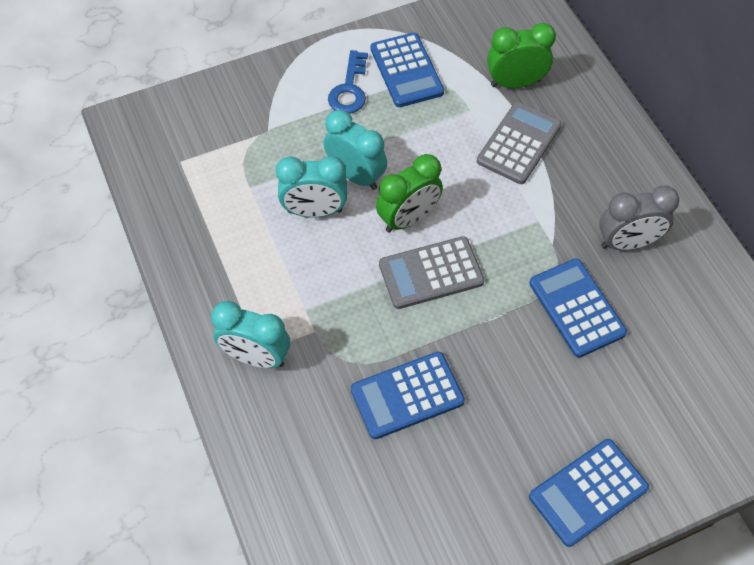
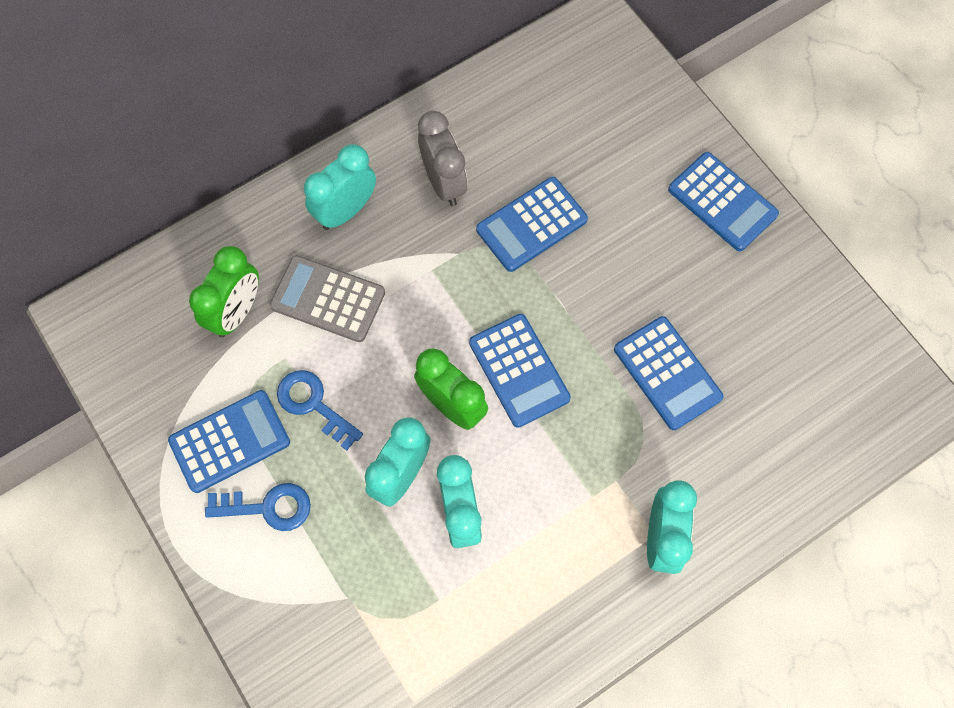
camera: 100 degrees left, 10 degrees up
(427, 125) = (313, 404): none -> blue key
(431, 273) = (519, 370): grey calculator -> blue calculator
(515, 83) = (237, 312): green clock -> green clock turned 135 degrees counterclockwise
(603, 165) = (346, 211): none -> turquoise clock

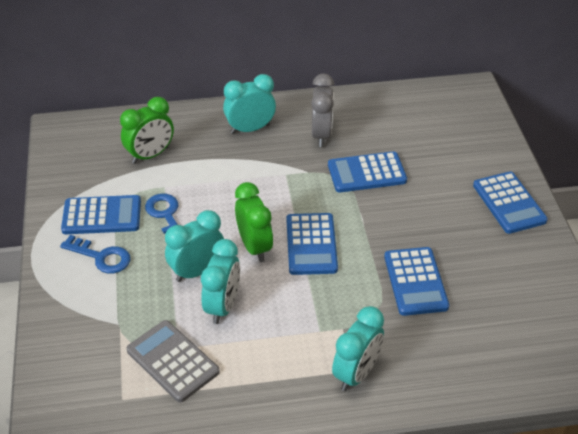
camera: 25 degrees right, 25 degrees down
(328, 299) = (210, 167): grey calculator -> grey calculator (172, 361)

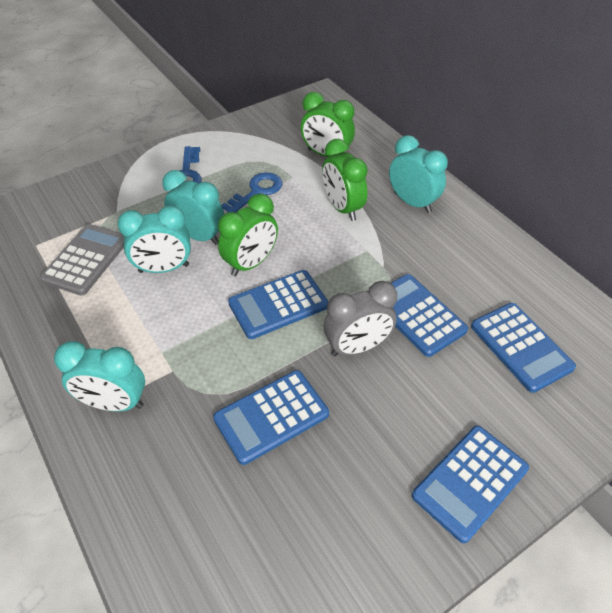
camera: 65 degrees right, 5 degrees up
(102, 216) = (234, 156): blue calculator -> blue calculator (521, 347)
(227, 170) = (342, 208): none -> green clock
(321, 135) = (448, 257): grey clock -> grey clock (357, 347)

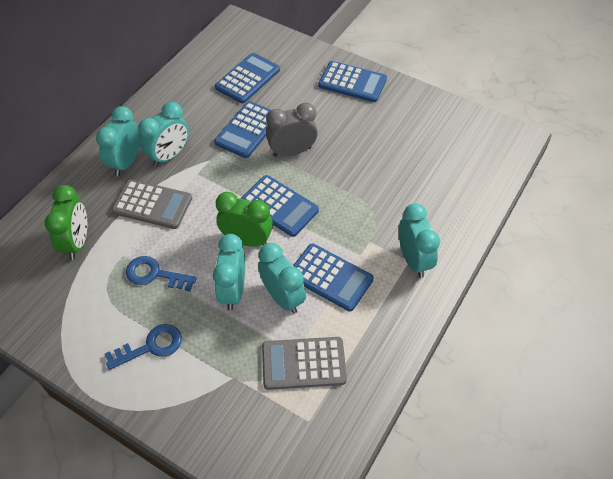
camera: 115 degrees left, 5 degrees up
(271, 416) = (368, 175): blue calculator -> blue calculator (330, 277)
(342, 208) = (152, 205): green clock -> grey calculator
(357, 347) = (292, 151): grey clock -> grey clock turned 60 degrees counterclockwise
(406, 236) = (169, 156): none -> turquoise clock

